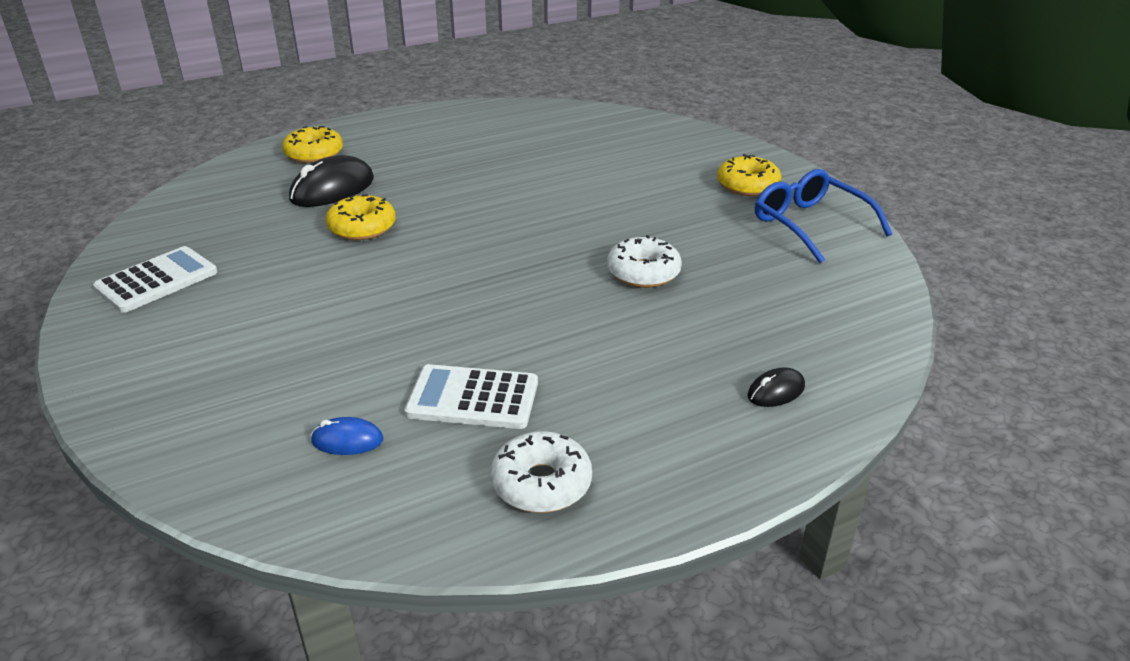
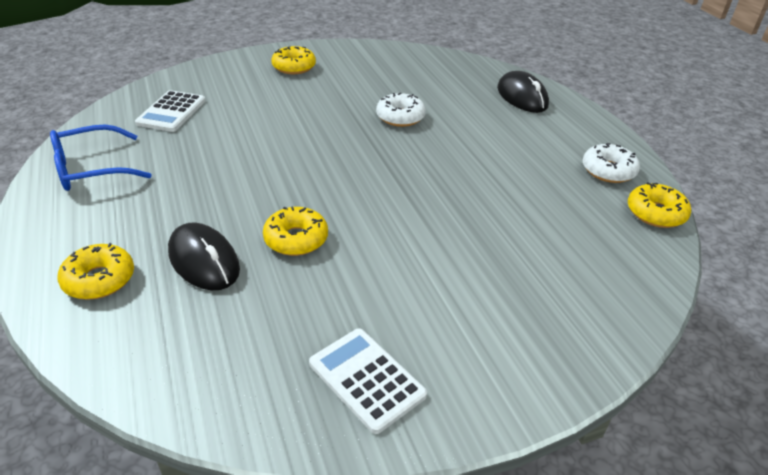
camera: 85 degrees left, 5 degrees up
(347, 440) = (588, 239): blue mouse -> none
(415, 530) = (655, 213): none -> yellow donut
(473, 398) = (539, 189): white calculator -> white calculator (171, 112)
(776, 391) = (522, 97): black mouse -> black mouse, size x1.94
(810, 225) = (354, 58): blue glasses -> blue glasses (91, 169)

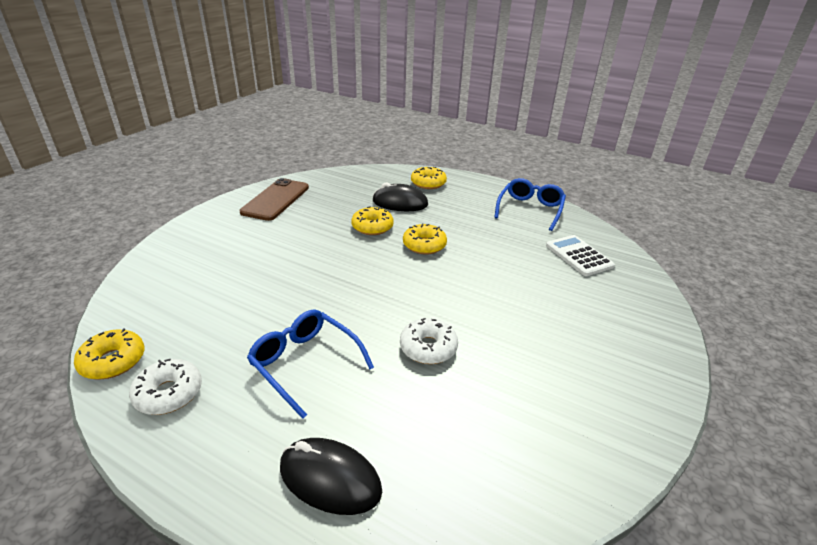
camera: 140 degrees right, 5 degrees down
(294, 67) = (613, 355): yellow donut -> yellow donut (424, 245)
(366, 379) = (276, 200): white calculator -> brown phone
(497, 146) = (305, 363): none -> blue glasses

